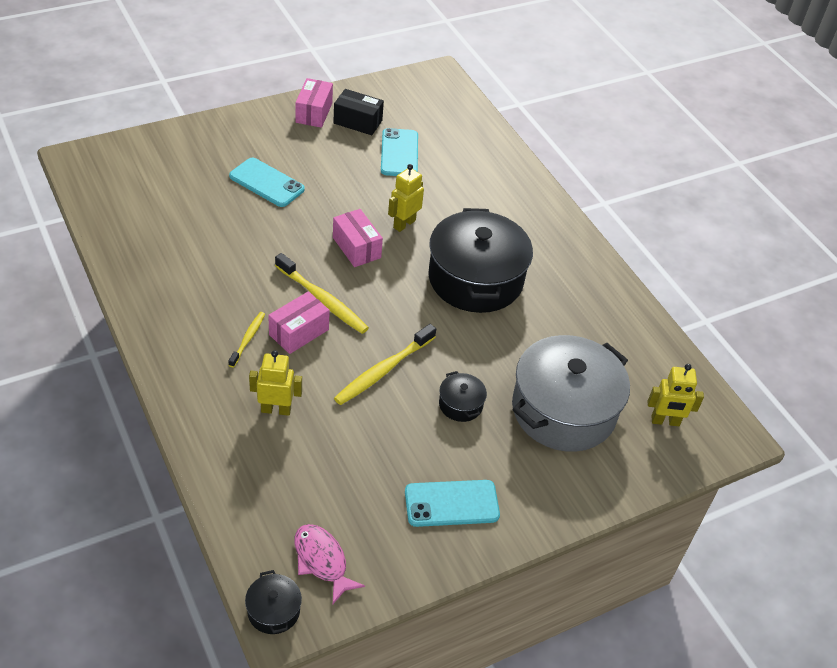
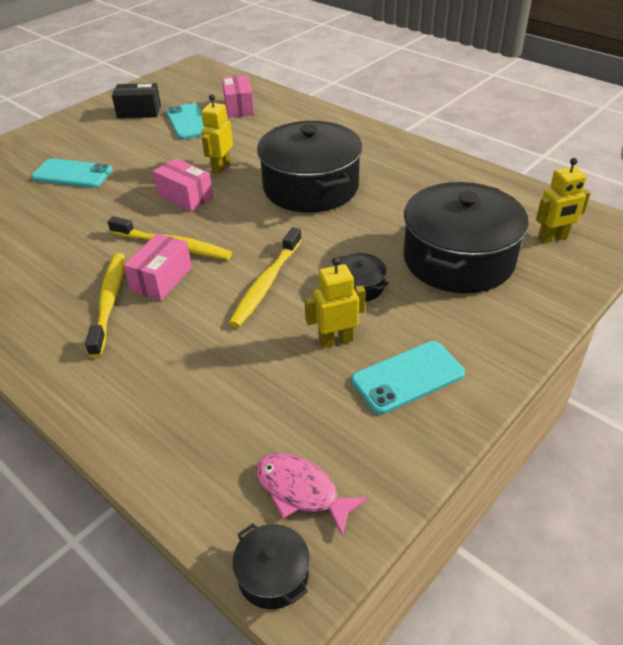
camera: 15 degrees left, 5 degrees down
(248, 339) = (109, 302): yellow toothbrush -> yellow toothbrush, size x1.74
(276, 409) = (170, 355): yellow robot -> yellow robot (335, 340)
(314, 112) = (95, 116): pink box -> pink box (239, 107)
(563, 410) = (458, 259): grey pot -> black pot

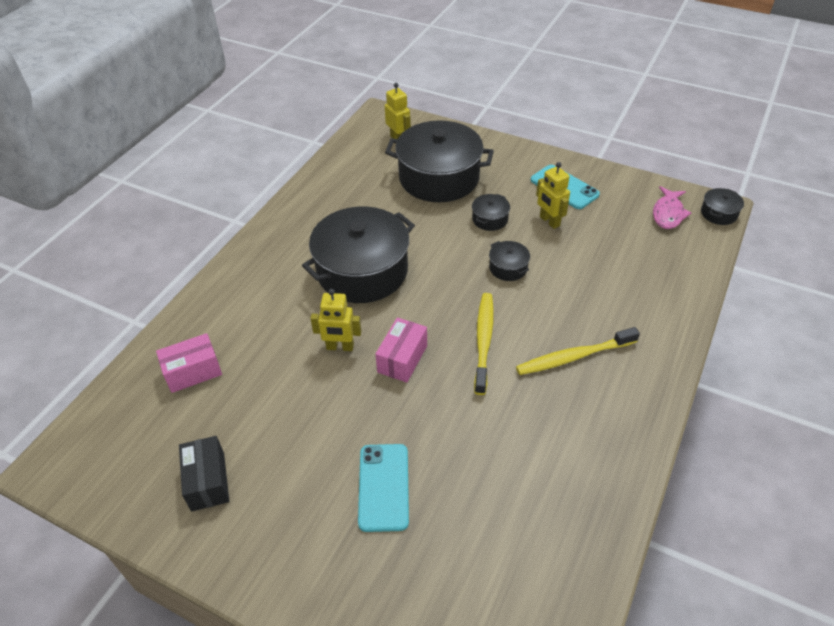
camera: 105 degrees left, 5 degrees up
(161, 279) = (531, 333): pink box -> none
(188, 122) = (236, 411): turquoise phone -> none
(266, 284) = (508, 268): yellow toothbrush -> black pot

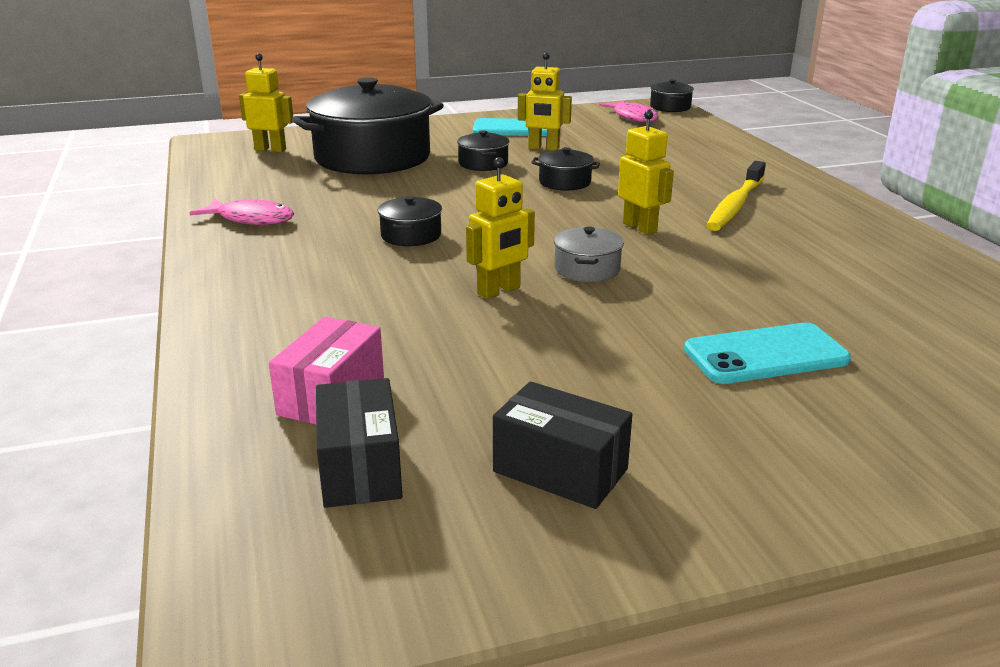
camera: 45 degrees left, 20 degrees down
(154, 422) = (360, 468): none -> black box
(313, 210) = (251, 219): none -> pink fish
(362, 271) = (411, 235): black pot -> black pot, size x0.42
(384, 487) = (765, 355): turquoise phone -> turquoise phone turned 60 degrees counterclockwise
(402, 359) = (587, 269): pink box -> grey pot
(483, 341) = (640, 227): yellow toothbrush -> yellow robot

